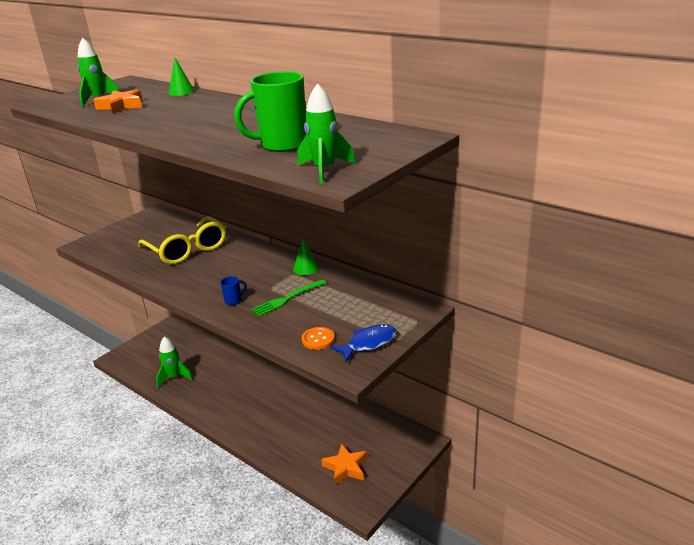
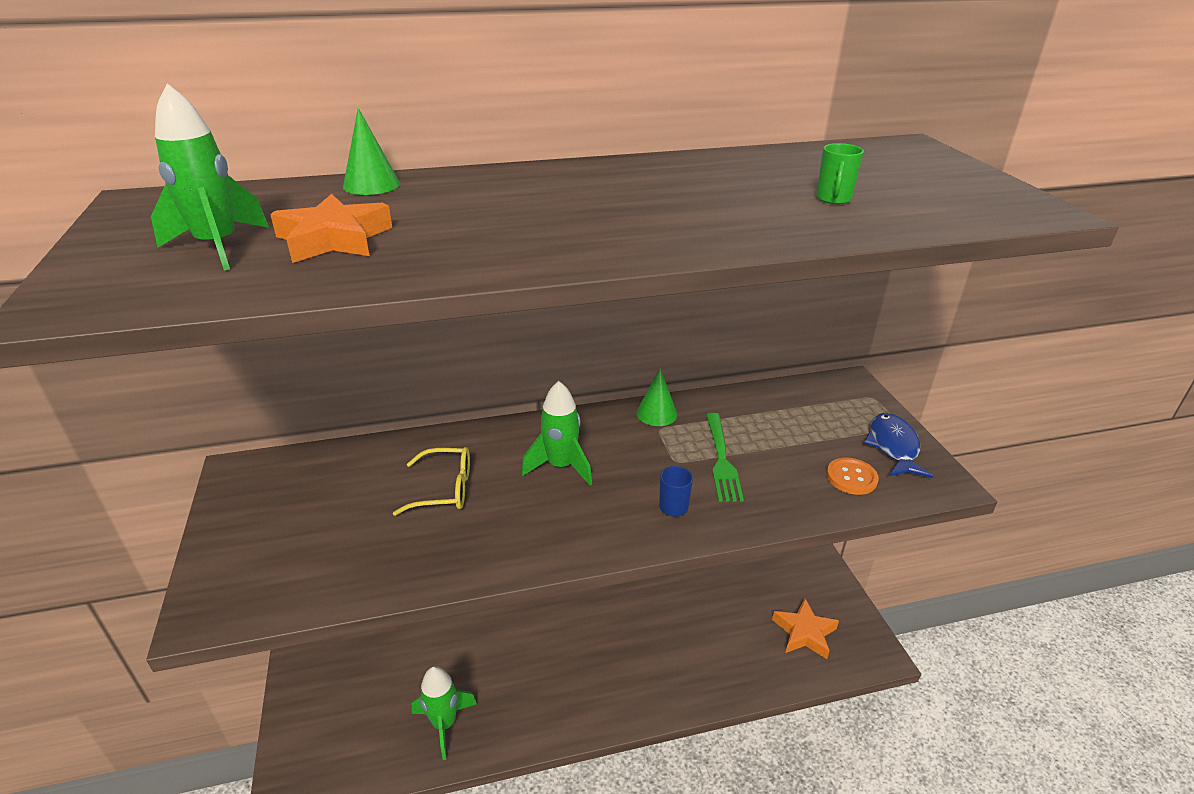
camera: 55 degrees left, 5 degrees up
(187, 250) = (445, 489): yellow glasses -> yellow glasses, size x0.55
(282, 145) = (833, 199): green mug -> green mug, size x0.44
(324, 170) = (987, 206): green rocket -> green rocket (561, 466)

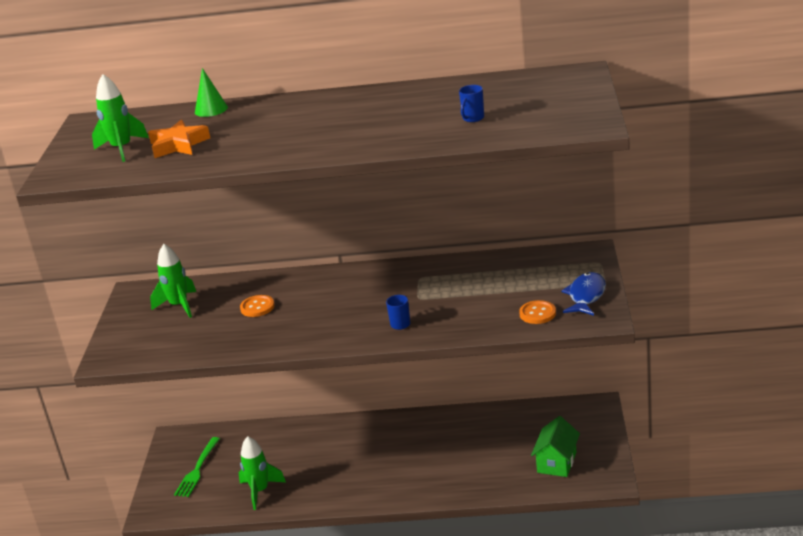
camera: 20 degrees right, 5 degrees down
(445, 489) = (257, 307): yellow glasses -> orange button
(561, 466) = (338, 298): green rocket -> green rocket (179, 306)
(656, 413) = (424, 267): green cone -> none
(721, 459) = (452, 298): green fork -> green fork (197, 469)
(804, 632) = (557, 462): orange star -> green house
(833, 199) = (473, 118): green mug -> blue mug

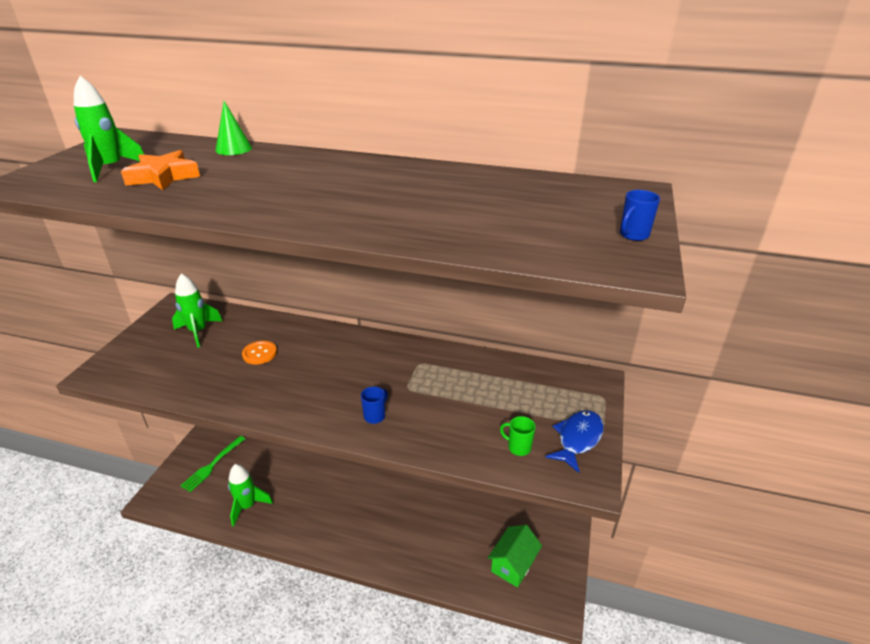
camera: 10 degrees right, 5 degrees up
(473, 118) = (486, 218): blue mug -> blue mug (633, 235)
(537, 313) = (518, 447): orange button -> green mug

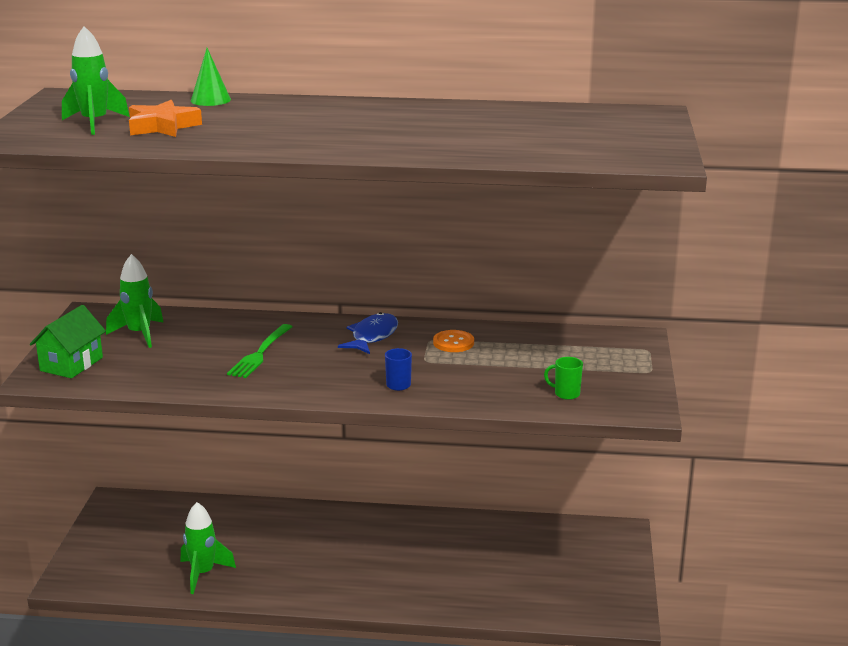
camera: 10 degrees left, 10 degrees down
(212, 465) = (133, 540): green fork -> green fork (260, 353)
(259, 353) = (231, 347): orange button -> orange button (453, 343)
(513, 565) = (565, 588): green house -> green house (71, 364)
(578, 439) = (627, 382): blue fish -> blue fish (372, 336)
(633, 235) = (657, 143): blue mug -> none

